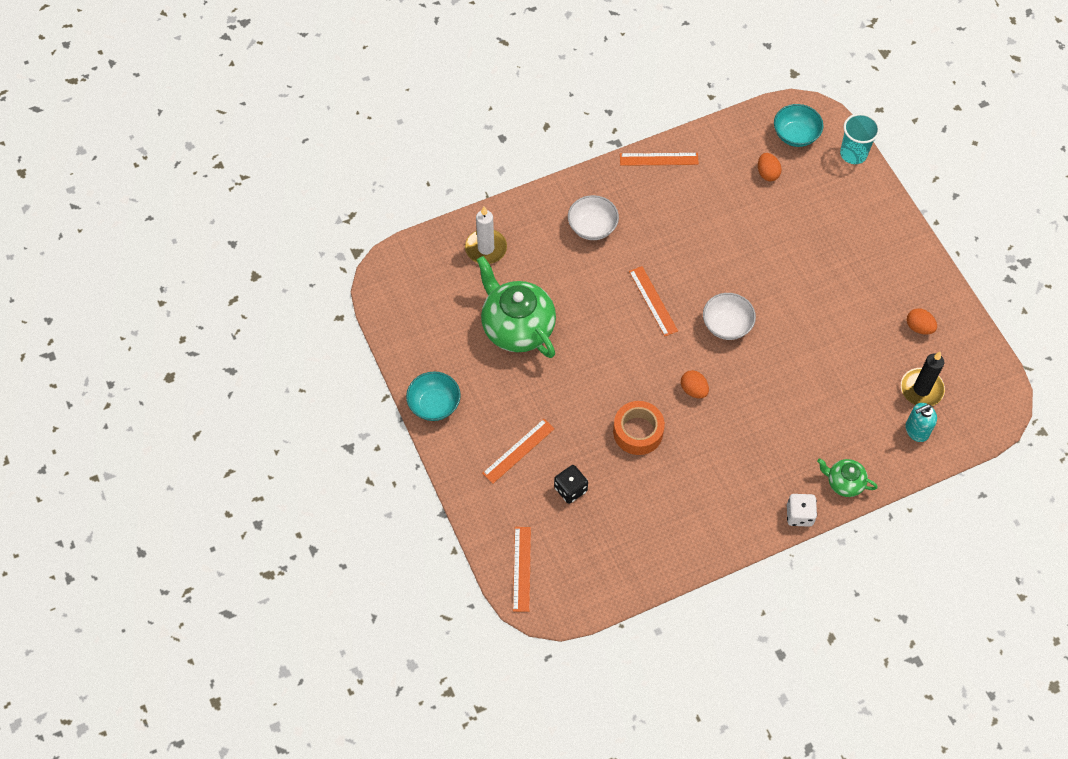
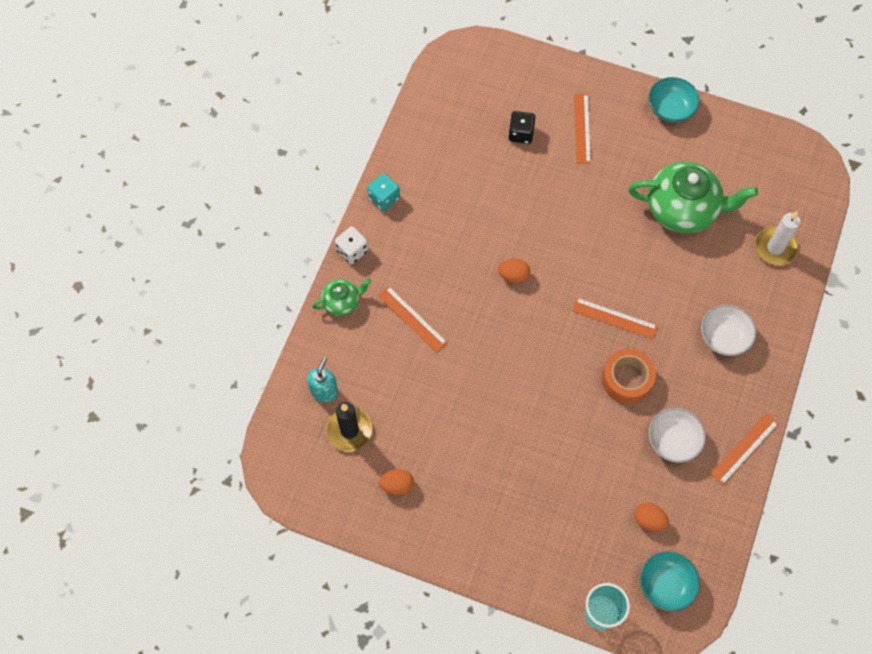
camera: 135 degrees right, 5 degrees up
(522, 569) = (496, 61): orange ruler -> orange ruler (412, 319)
(638, 432) = (519, 211): orange tape -> orange tape (627, 379)
(727, 325) = (542, 349): white bowl -> white bowl (673, 441)
(733, 535) = (384, 198): none -> turquoise dice

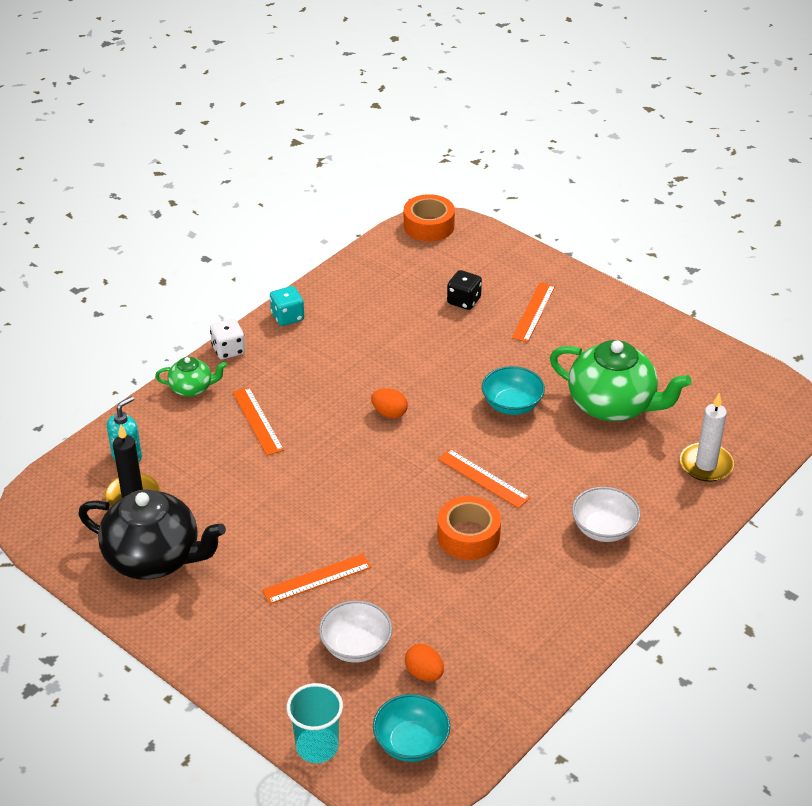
camera: 20 degrees right, 25 degrees down
(397, 485) = (154, 558): orange egg -> black teapot
(455, 56) = (429, 226): none -> orange tape
(670, 109) = (642, 319): turquoise bowl -> turquoise bowl (512, 405)
(673, 441) = (493, 607): white bowl -> white bowl (356, 646)
(744, 448) = (576, 638): orange ruler -> orange ruler (317, 578)

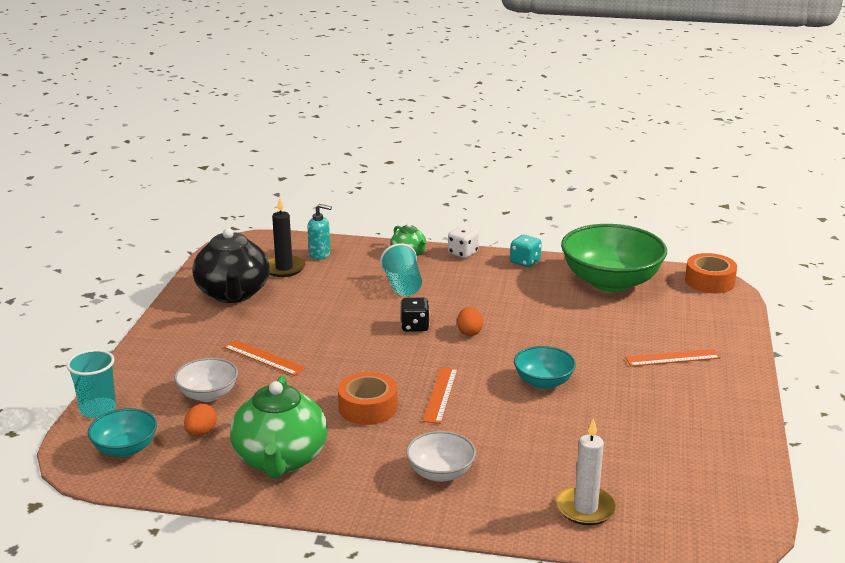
camera: 60 degrees right, 15 degrees down
(257, 421) = (402, 285): orange ruler -> turquoise cup
(376, 282) = (610, 282): none -> green bowl
(464, 301) = (641, 323): black dice -> black dice (415, 326)
(612, 405) = (604, 432): green teapot -> green teapot (280, 459)

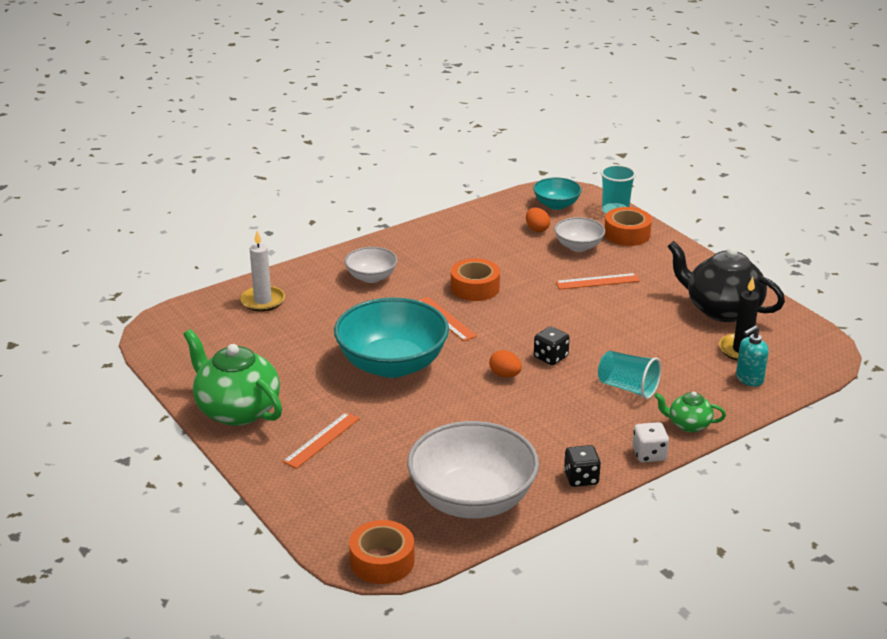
camera: 135 degrees right, 5 degrees up
(146, 382) = (627, 234): none -> orange tape
(280, 459) = (469, 240): green teapot -> green teapot (237, 410)
(525, 262) = (581, 478): turquoise dice -> black dice
(543, 382) = (392, 364): turquoise bowl -> turquoise bowl, size x1.96
(610, 282) = (472, 500): green bowl -> white bowl

